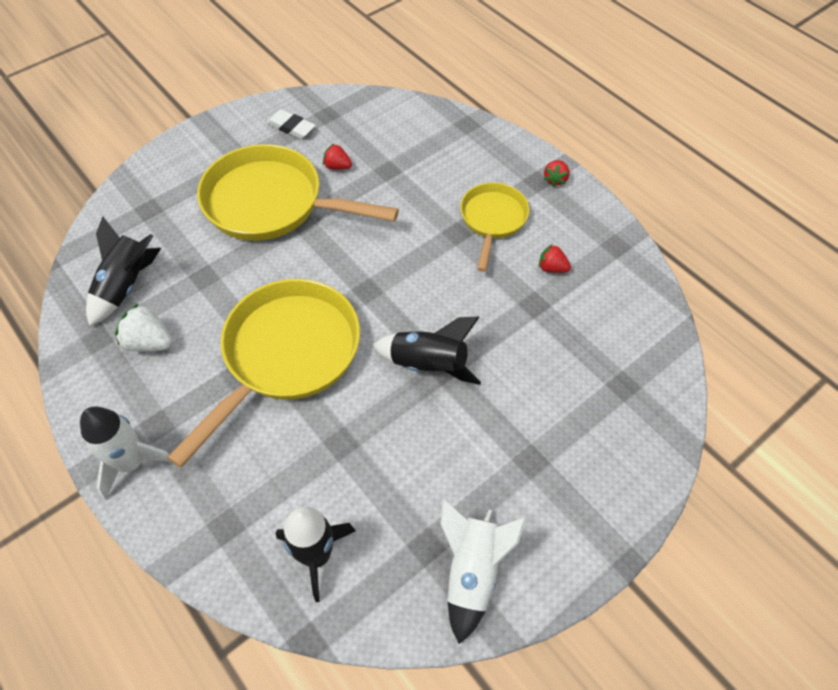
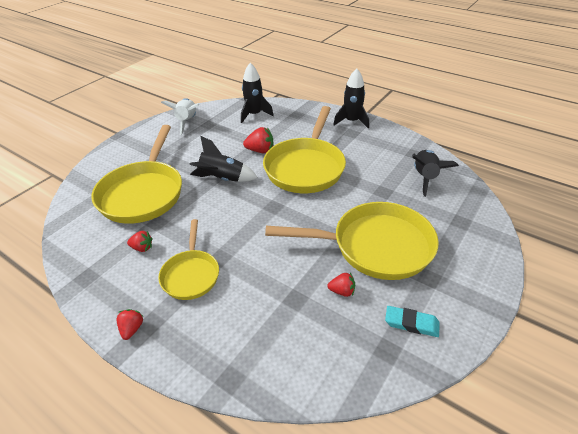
camera: 165 degrees right, 15 degrees down
(132, 462) = (352, 121): white rocket -> black rocket
(149, 342) = (385, 157): white strawberry -> none
(291, 127) = (411, 323): white eraser -> turquoise eraser
(345, 420) = (260, 151): none -> red strawberry
(557, 367) = (143, 193): none -> yellow pan

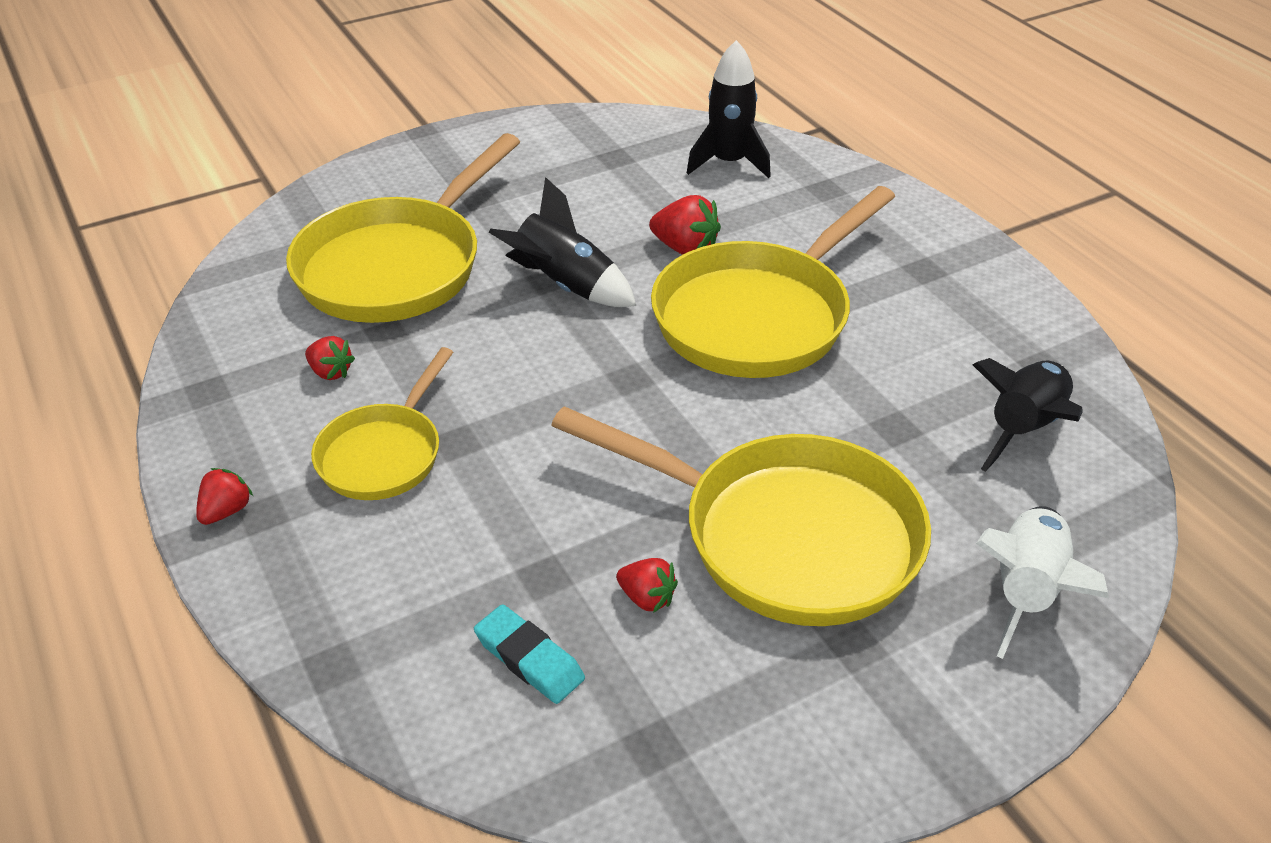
camera: 25 degrees right, 0 degrees up
(187, 122) = (575, 140): white rocket -> white rocket (1026, 591)
(352, 121) = (945, 242): black rocket -> none
(411, 323) = (743, 718): turquoise eraser -> turquoise eraser (529, 659)

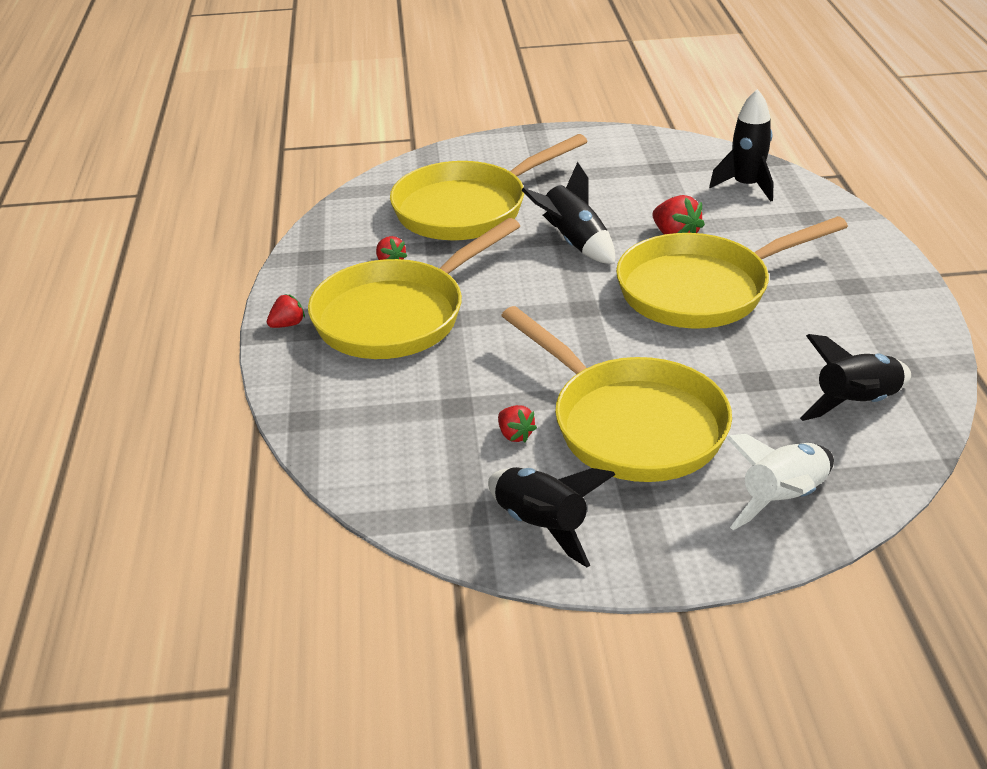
camera: 25 degrees right, 5 degrees down
(384, 453) = (397, 315): yellow pan -> yellow pan, size x1.76
(529, 659) = (421, 447): turquoise eraser -> none
(760, 732) = (541, 525): none -> black rocket

